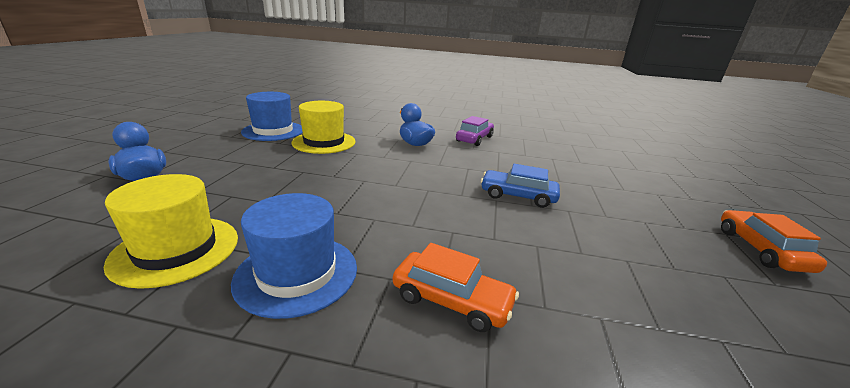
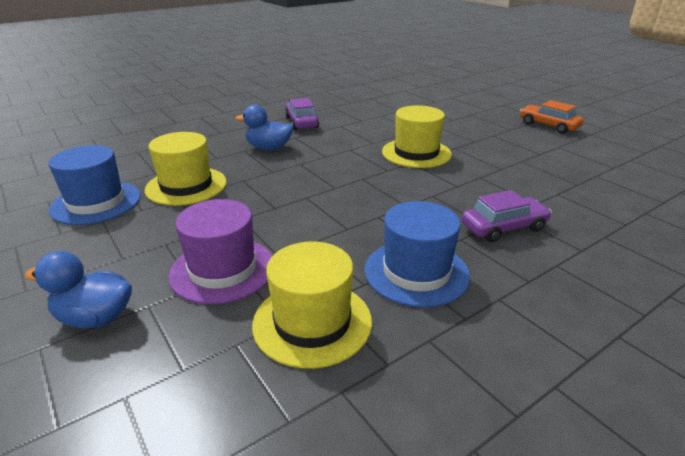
camera: 45 degrees left, 5 degrees up
(227, 190) = (223, 269): none -> purple hat
(451, 300) = (503, 227): orange car -> purple car
(518, 196) = (416, 153): blue car -> yellow hat

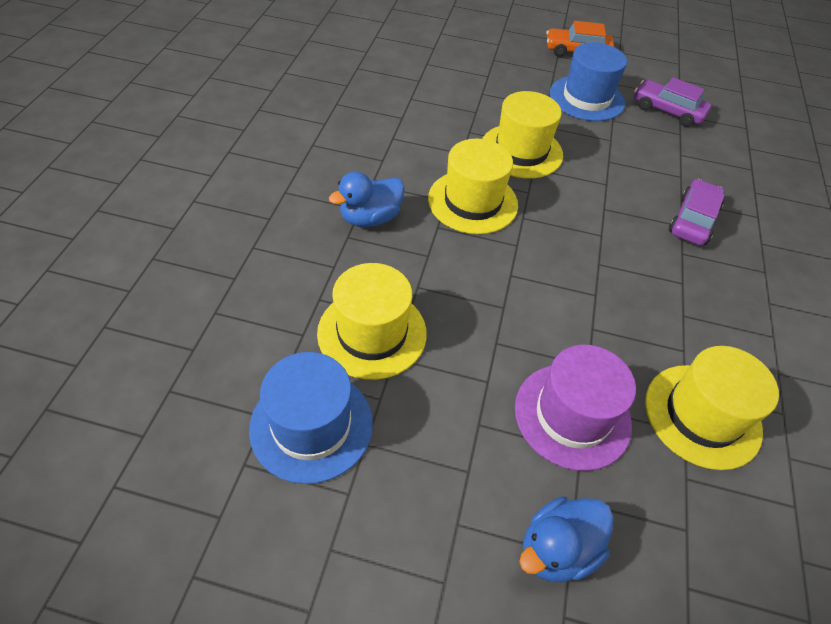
camera: 45 degrees left, 20 degrees up
(301, 122) = (342, 151): purple car -> purple car (667, 111)
(341, 162) = (472, 202): none -> yellow hat
(416, 272) = (699, 312): blue hat -> blue hat (586, 98)

